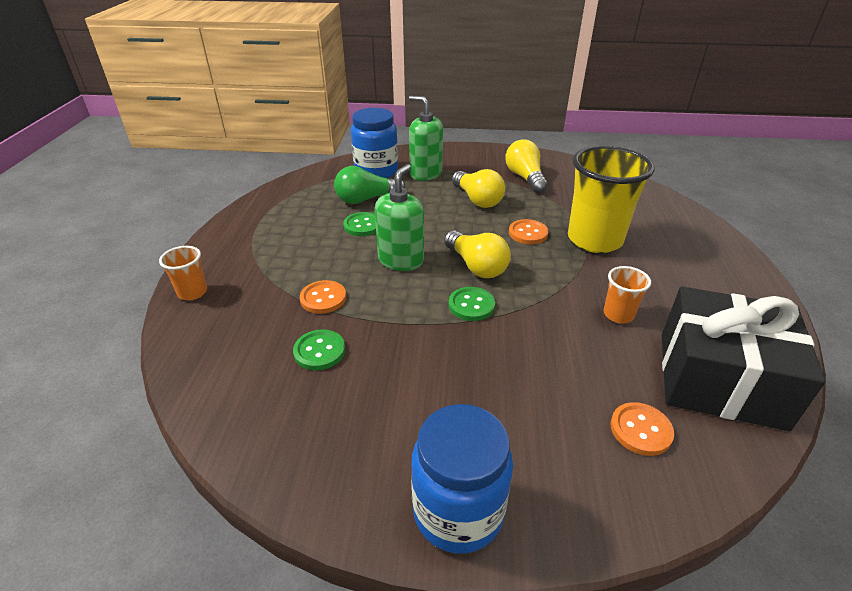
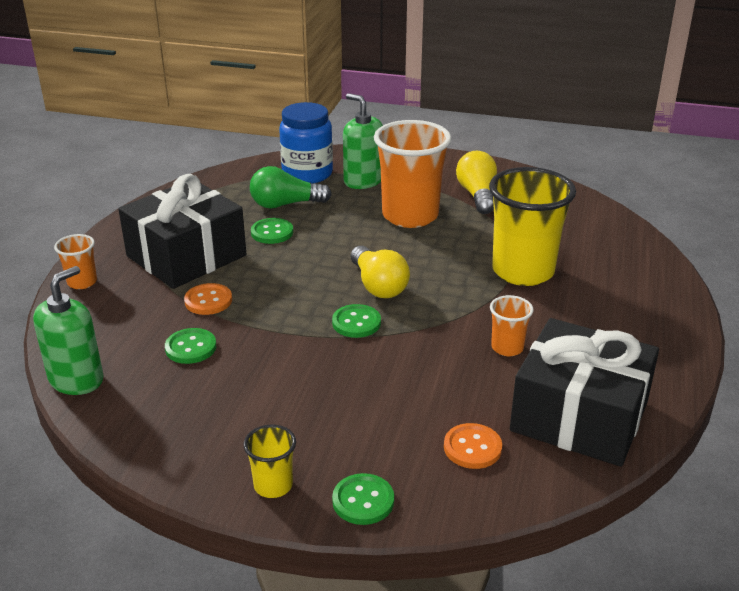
camera: 10 degrees right, 5 degrees down
(289, 255) = (186, 256): none -> black gift
(401, 260) = (300, 272): green soap dispenser -> green soap dispenser (76, 380)
(458, 512) = (273, 485): blue jar -> yellow cup
(477, 200) = (410, 216): yellow light bulb -> orange cup
(528, 233) = (450, 257): orange button -> none
(561, 516) = (363, 501): none -> green button

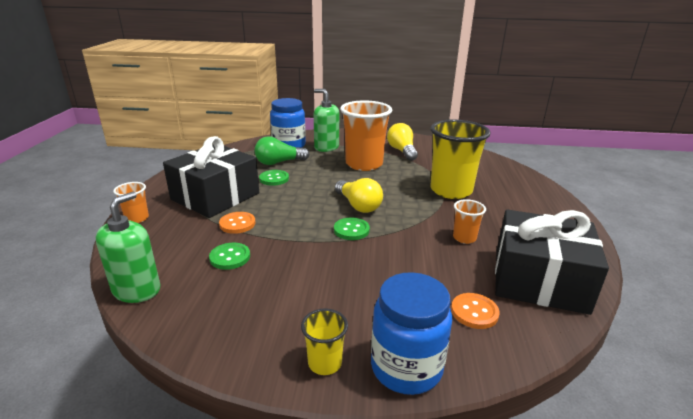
camera: 10 degrees left, 5 degrees down
(363, 501) = (406, 367): green button -> blue jar

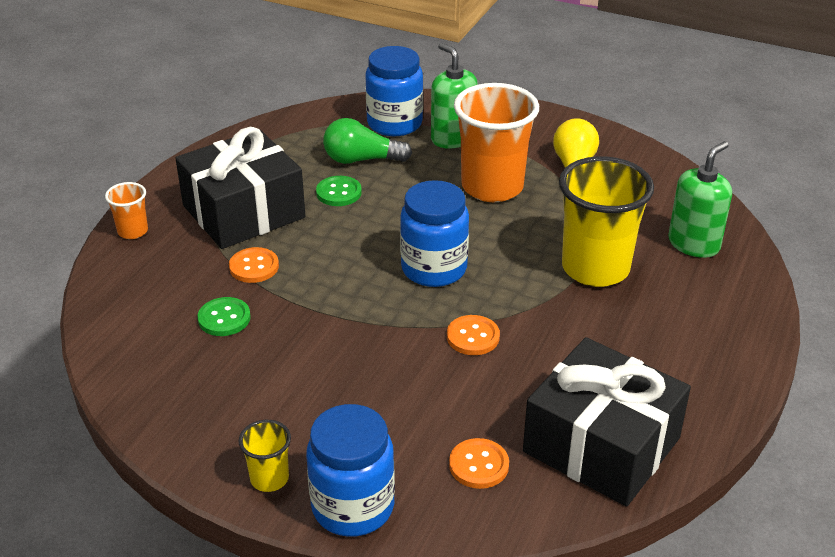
camera: 20 degrees right, 10 degrees up
(137, 290) = (106, 340): green soap dispenser -> green soap dispenser (694, 244)
(351, 230) = (399, 309): green button -> none
(358, 205) = (434, 269): yellow light bulb -> blue jar
(409, 236) = (473, 337): none -> orange button
(464, 238) = (549, 357): orange cup -> none

